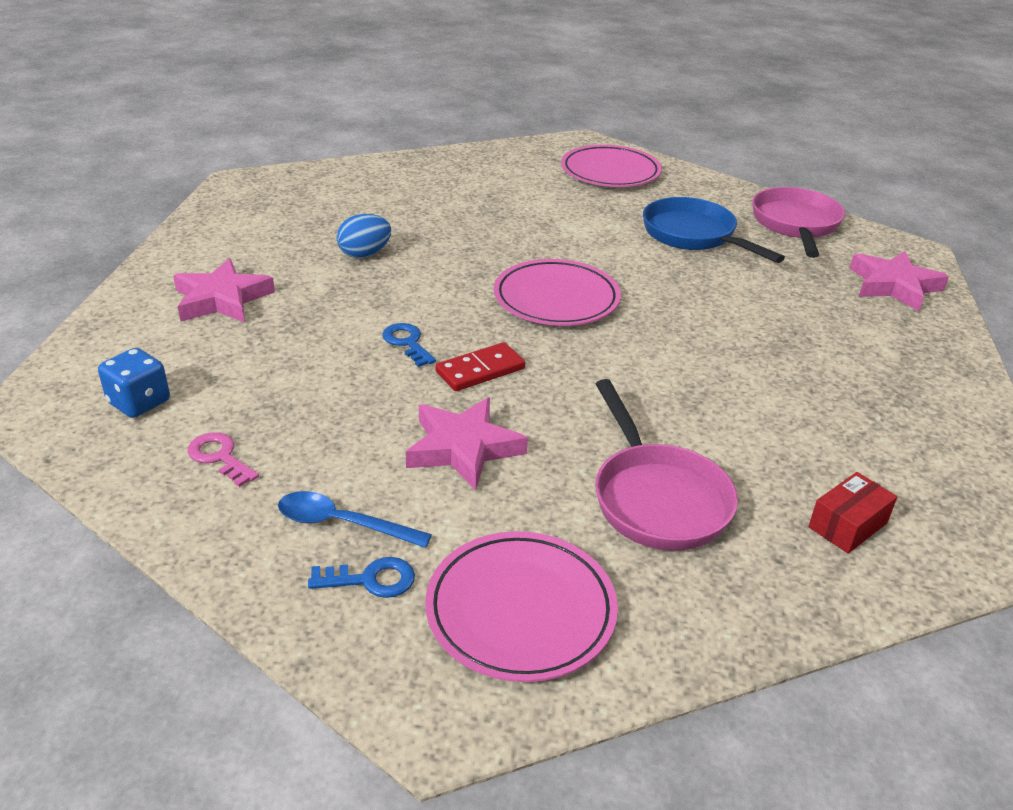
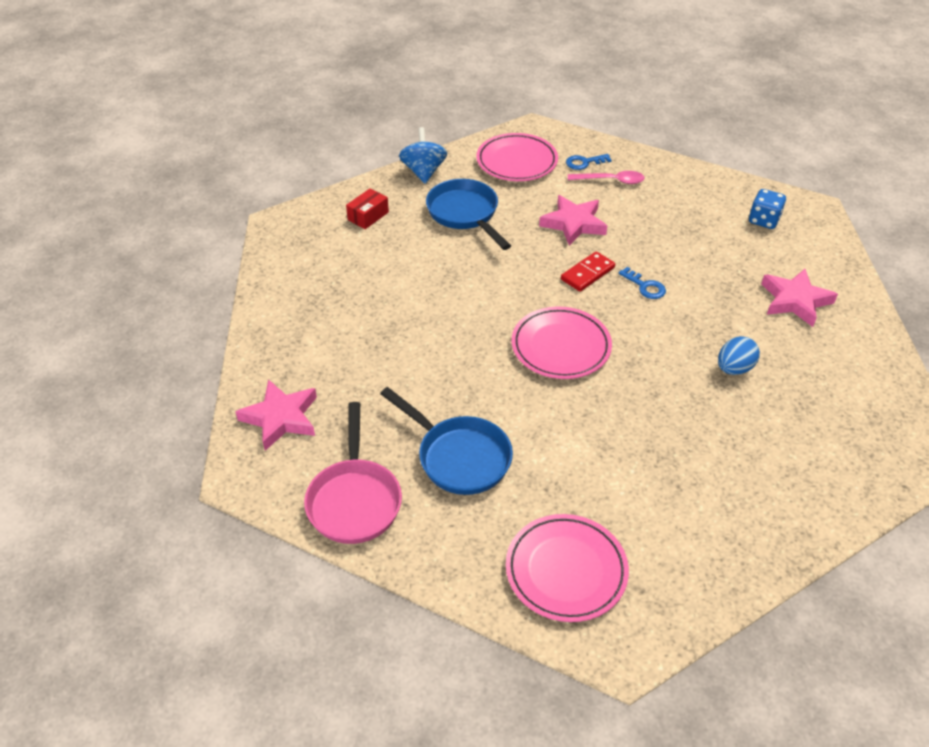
camera: 170 degrees right, 10 degrees up
(219, 457) = (693, 200): pink key -> none
(342, 523) = (611, 181): blue spoon -> pink spoon
(657, 498) = (465, 214): pink pan -> blue pan
(740, 618) = (423, 172): none -> blue spinning top

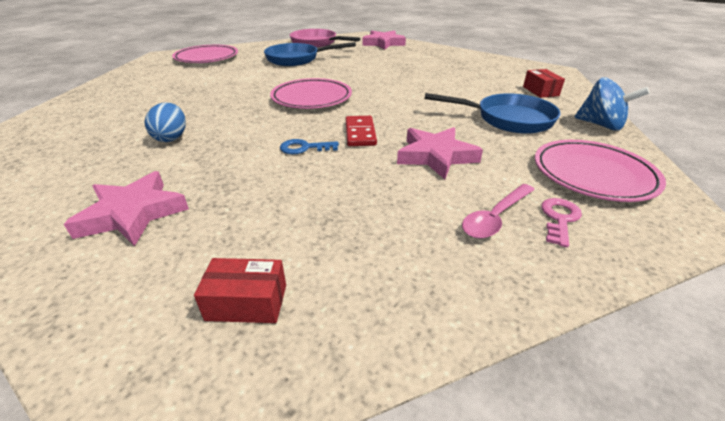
camera: 130 degrees right, 10 degrees down
(584, 162) = (559, 218): blue key -> pink key
(764, 220) = (247, 302): blue dice -> red box

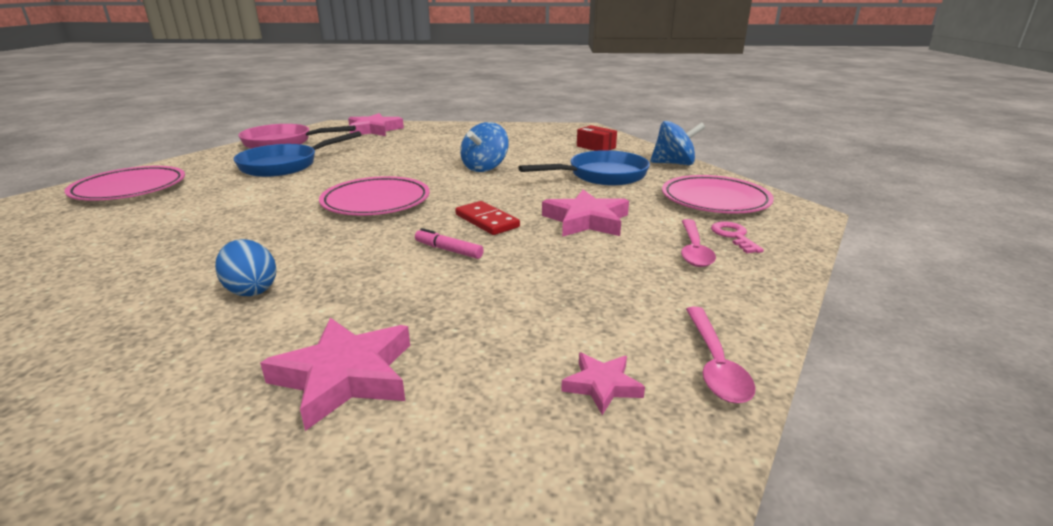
camera: 35 degrees left, 10 degrees down
(247, 302) = (602, 386): red box -> pink star
(304, 148) = (448, 250): blue key -> pink marker
(355, 335) = (715, 364): none -> pink spoon
(419, 89) = (485, 168): none -> blue spinning top

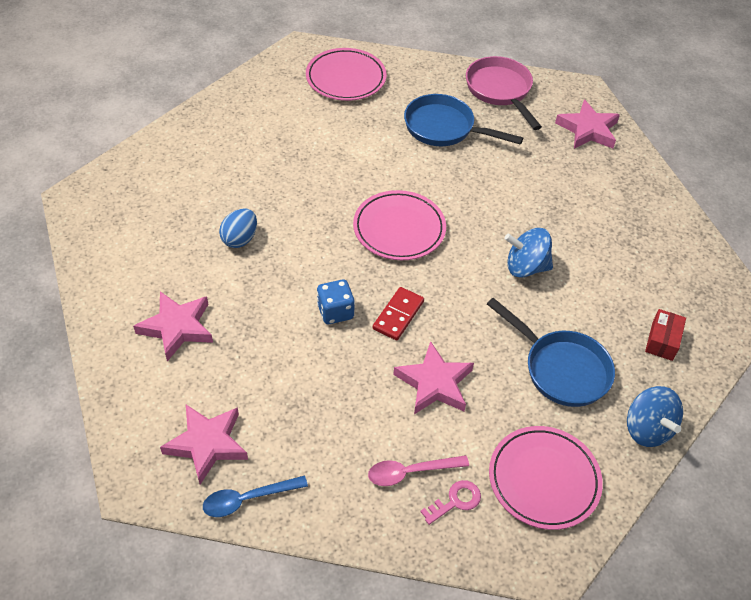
camera: 65 degrees right, 25 degrees up
(448, 250) = (335, 312): pink marker -> blue dice
(602, 386) = (207, 444): pink star -> pink star, size x1.85
(715, 364) = (248, 499): pink spoon -> blue spoon

